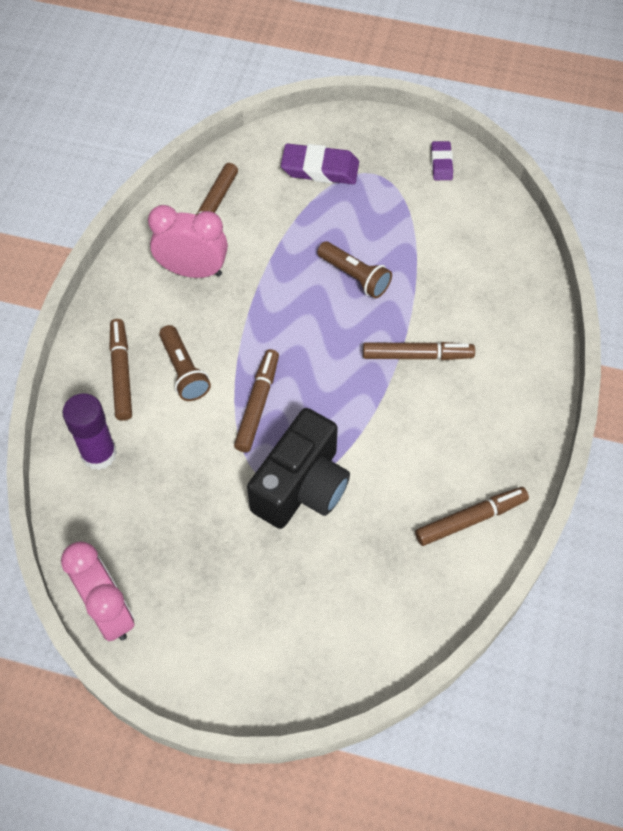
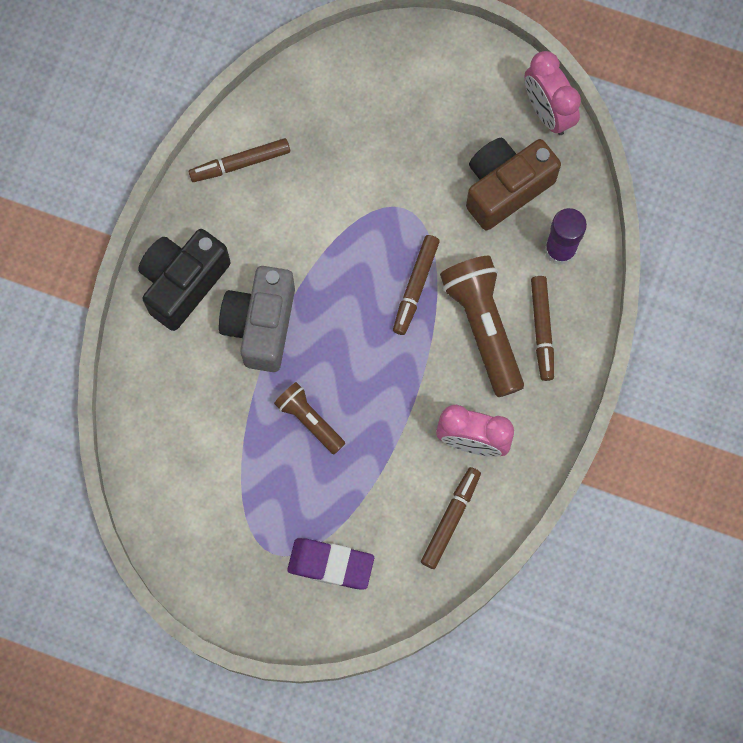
camera: 175 degrees left, 15 degrees up
(160, 516) = (505, 188): none -> brown camera
(184, 371) = (482, 327): brown flashlight -> brown flashlight, size x1.74
(302, 486) = (381, 204): black camera -> black camera (183, 283)
(417, 355) = (261, 325): brown marker -> grey camera
(441, 163) = (197, 560): purple eraser -> none

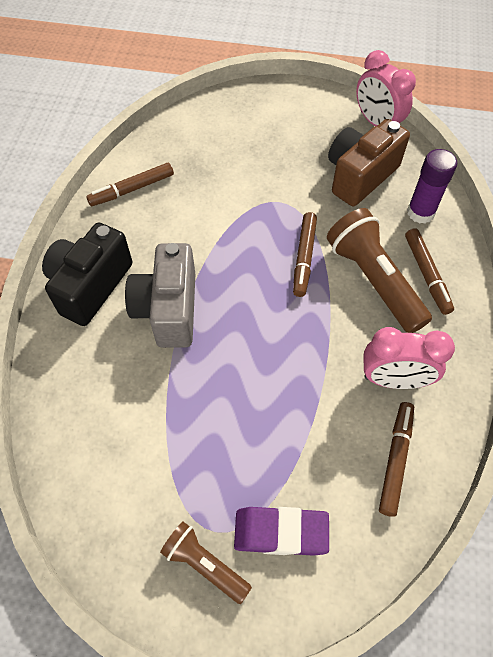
camera: 10 degrees left, 15 degrees down
(309, 420) = (229, 386): brown flashlight -> brown flashlight (204, 564)

